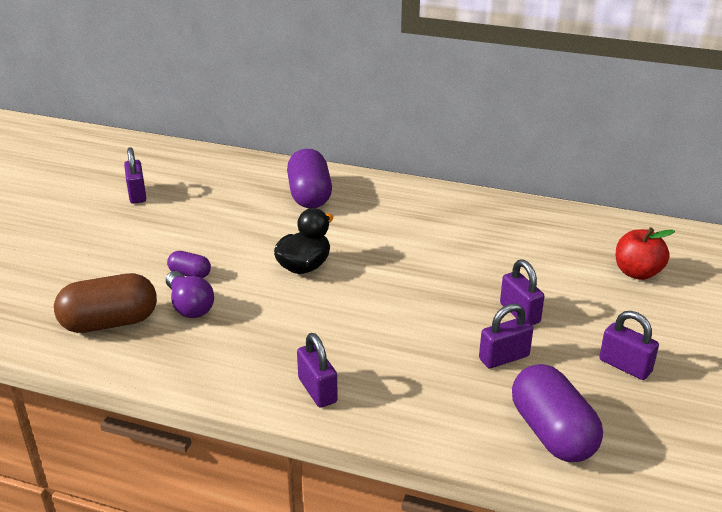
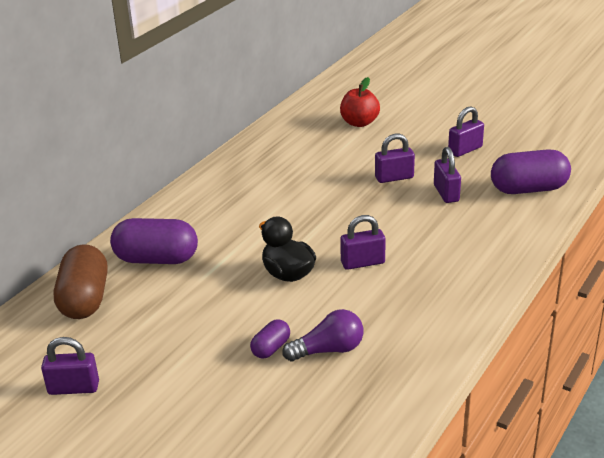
camera: 75 degrees left, 0 degrees up
(110, 323) = (340, 407): brown capsule -> brown capsule (85, 299)
(317, 390) = (469, 282): purple padlock -> purple padlock (362, 263)

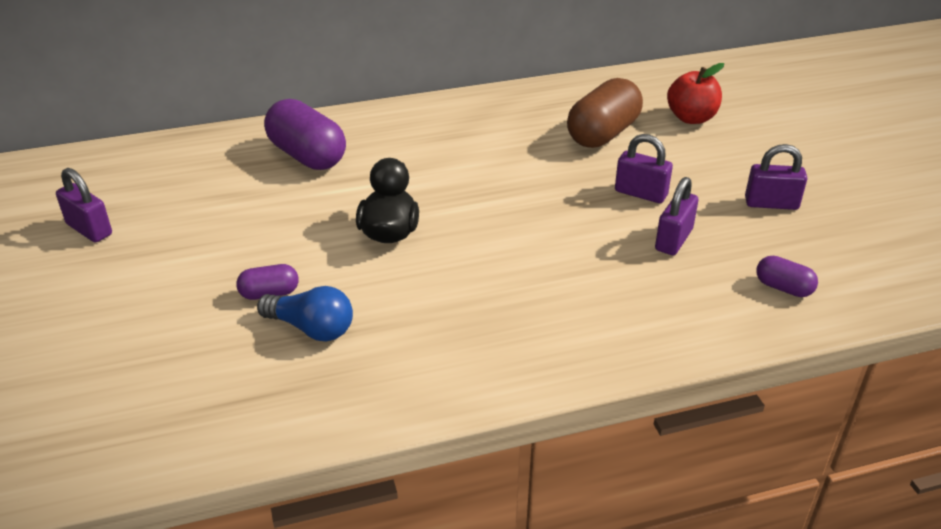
camera: 40 degrees right, 5 degrees up
(85, 299) = (206, 160): brown capsule -> brown capsule (603, 134)
(328, 350) = (311, 328): purple light bulb -> blue light bulb
(362, 263) = (473, 263): purple padlock -> none
(528, 189) = (783, 288): purple capsule -> purple capsule, size x0.50

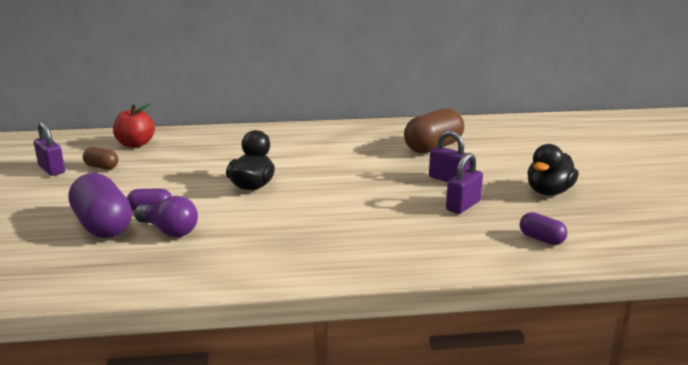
camera: 10 degrees right, 15 degrees down
(160, 217) = (102, 167): none -> brown capsule
(307, 156) = (217, 144): purple capsule -> purple capsule (103, 226)
(311, 328) = (169, 231): blue light bulb -> purple light bulb
(691, 118) = (503, 144): red apple -> red apple (135, 144)
(771, 203) = (549, 192): purple padlock -> black duck

